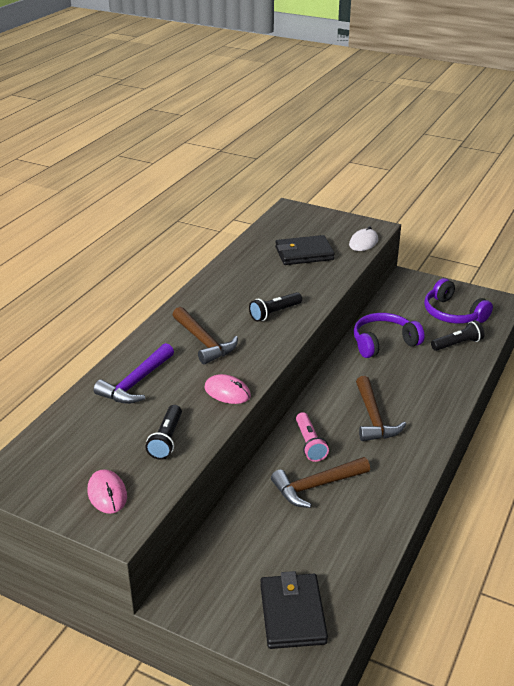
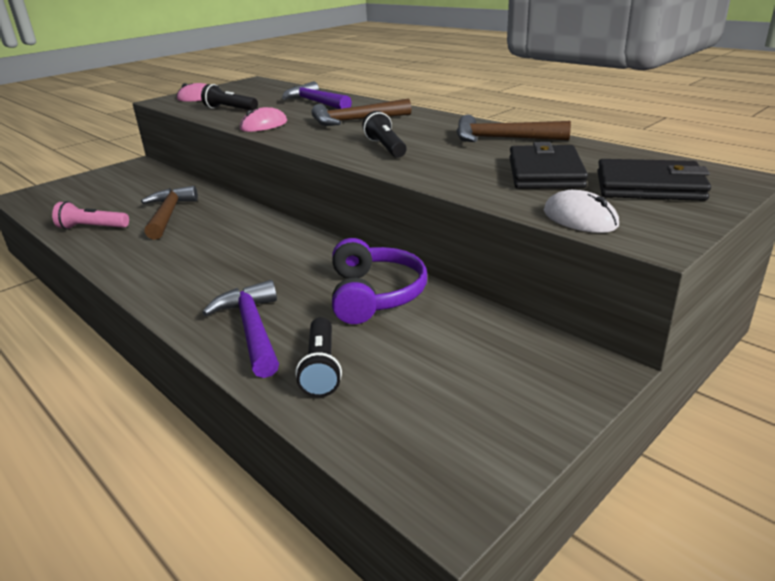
camera: 110 degrees right, 5 degrees down
(292, 614) = (66, 193): black wallet -> black wallet (649, 186)
(309, 444) = (226, 219): pink flashlight -> pink flashlight (92, 228)
(373, 418) = (224, 257): brown hammer -> brown hammer (502, 139)
(444, 375) = (252, 329): none -> purple hammer
(453, 313) = (427, 394): purple headphones -> none

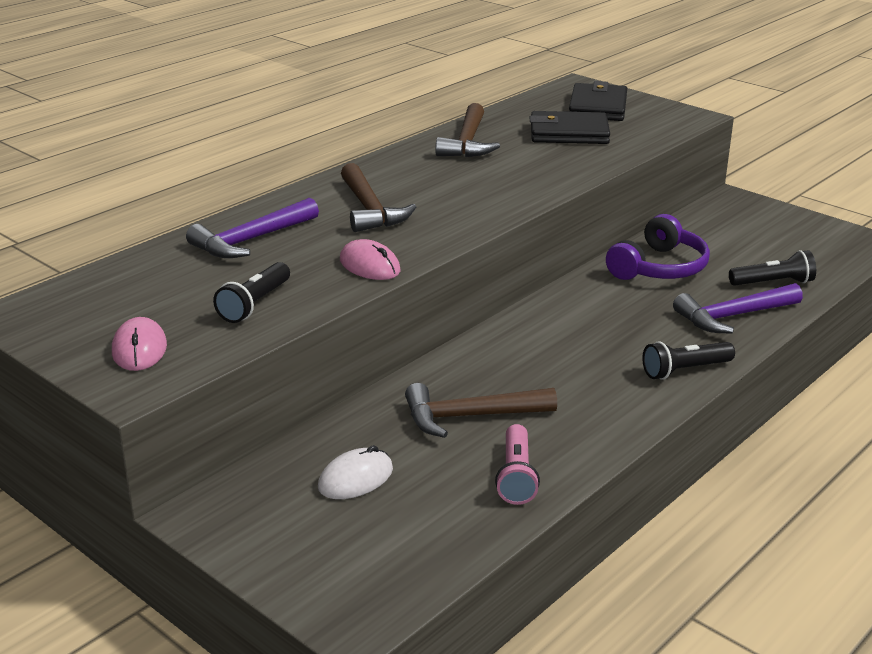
camera: 95 degrees left, 0 degrees up
(374, 295) = (658, 267): purple headphones -> purple headphones turned 135 degrees clockwise
(386, 147) = (488, 191): black flashlight -> black flashlight (685, 370)
(580, 218) = (664, 130): white mouse -> white mouse (355, 478)

